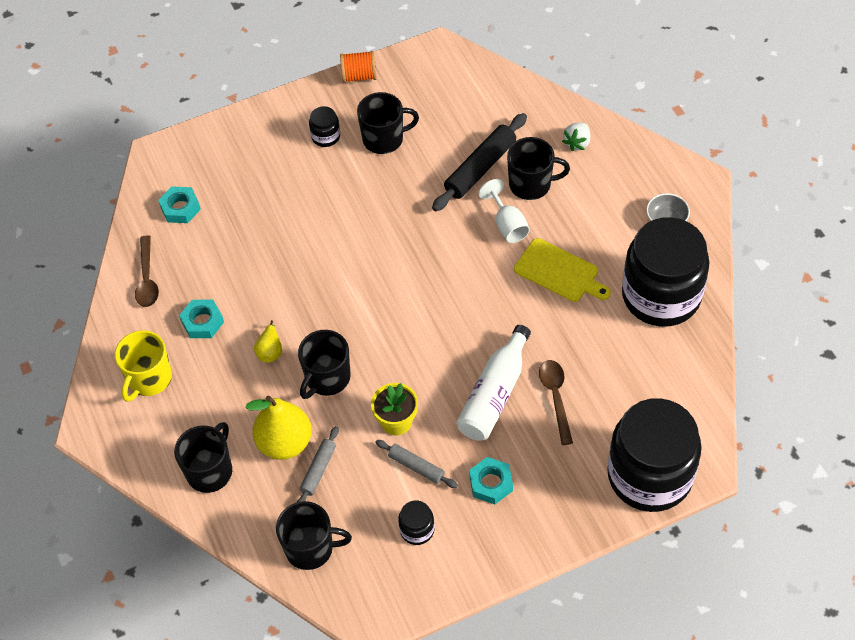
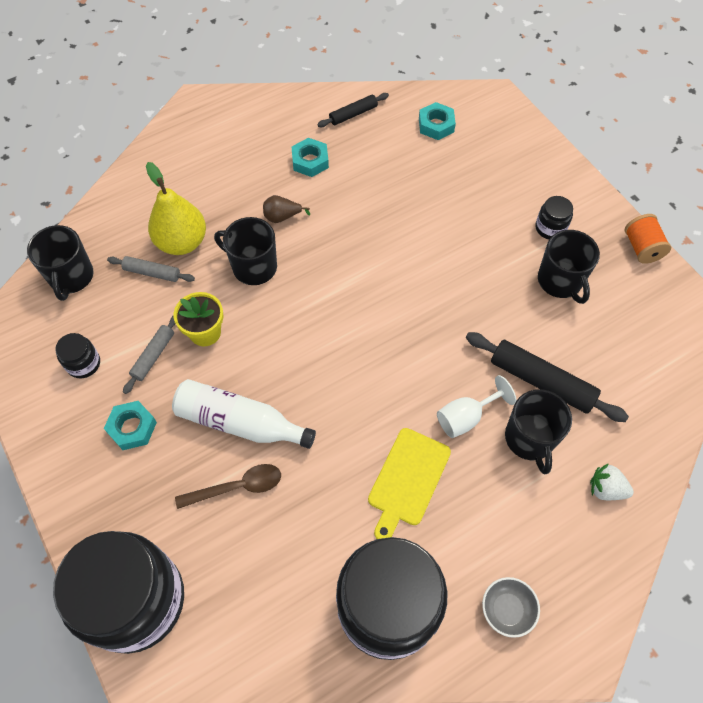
camera: 80 degrees right, 5 degrees up
(147, 279) = (353, 114): brown spoon -> black rolling pin
(149, 379) = (247, 133): yellow mug -> none
(210, 471) = (154, 190): black mug -> none
(270, 351) = (282, 217): yellow pear -> brown pear

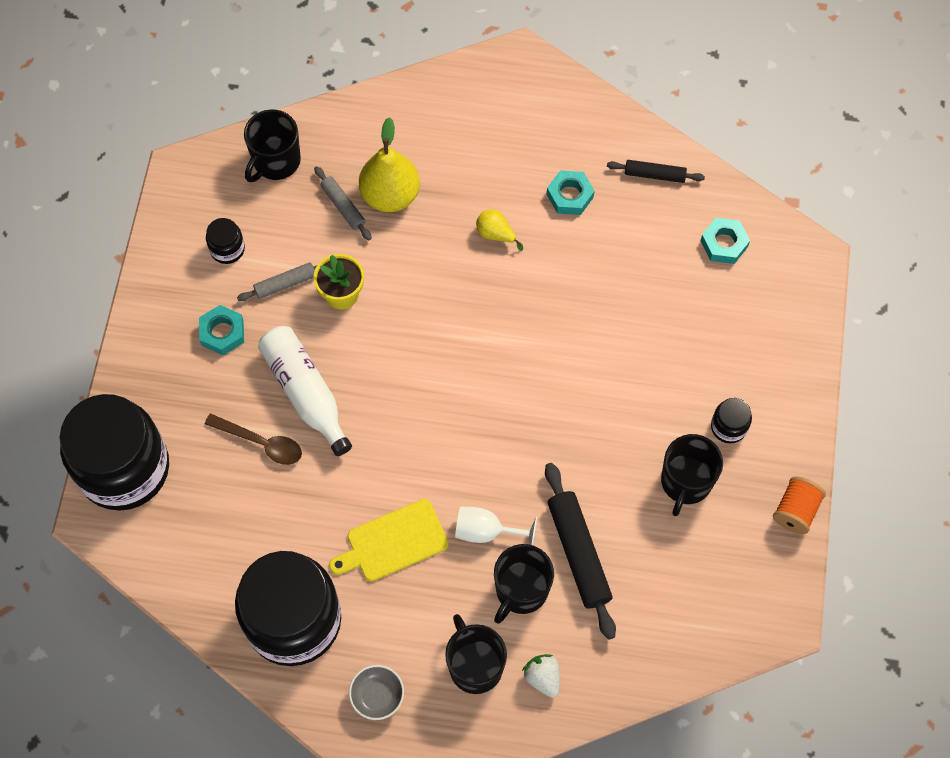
camera: 40 degrees right, 5 degrees up
(253, 267) = (430, 264): black mug -> black mug (475, 665)
(282, 217) = (495, 234): brown pear -> yellow pear

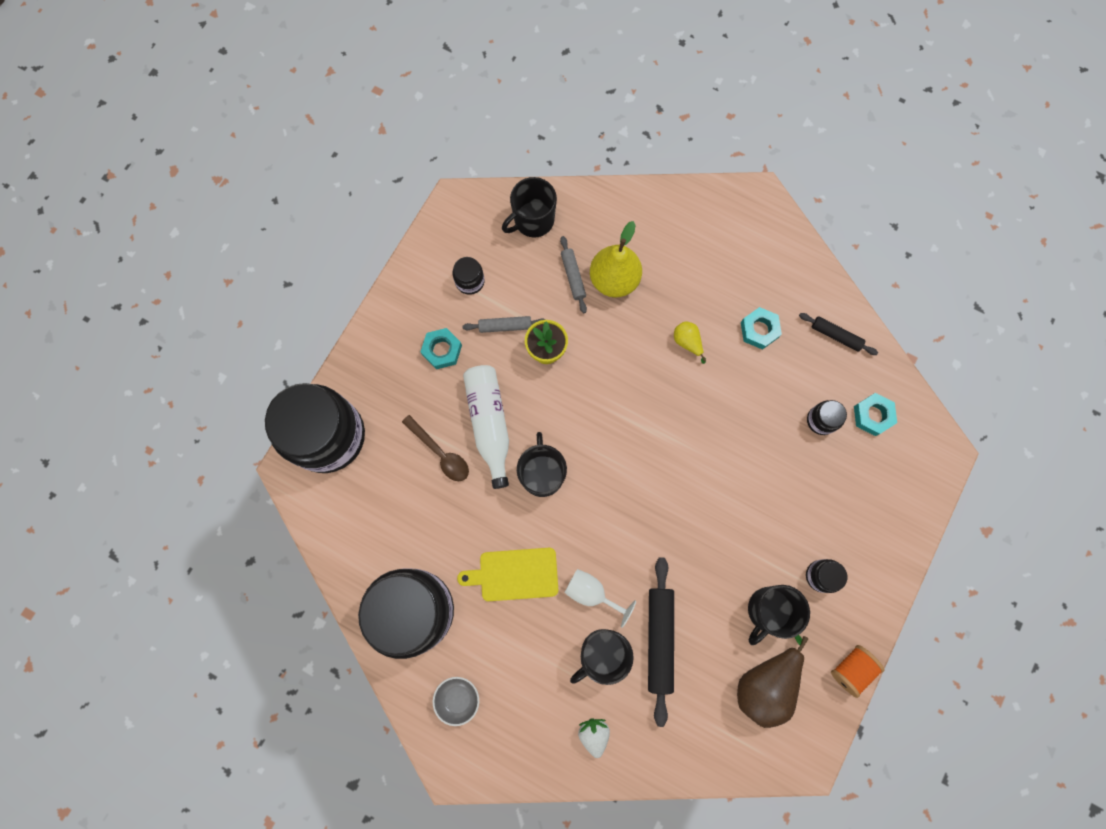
camera: 20 degrees right, 10 degrees up
(475, 665) = (543, 703): black mug -> black mug (542, 474)
(671, 267) = (821, 420): none -> black jar
(710, 557) = (765, 683): none -> brown pear

